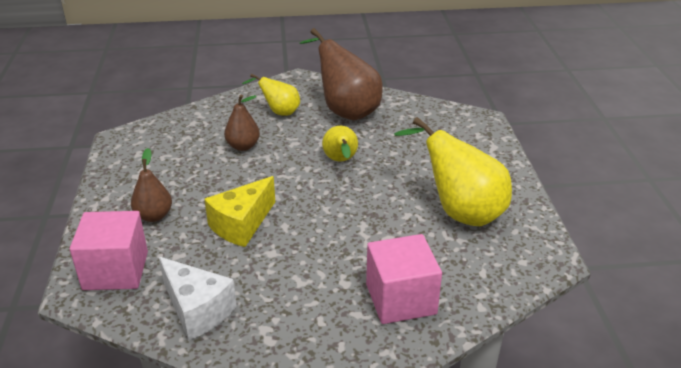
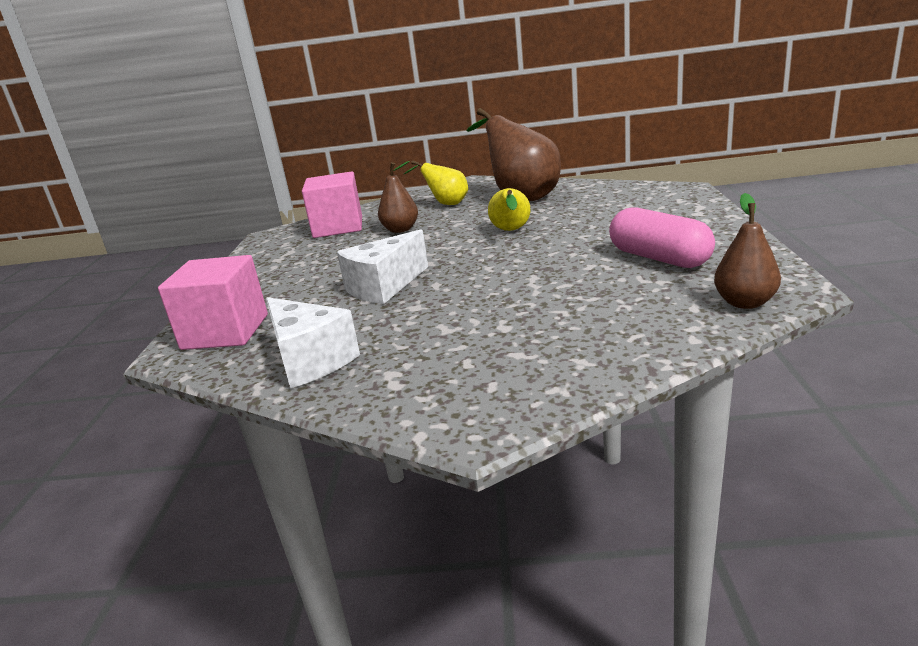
camera: 10 degrees right, 10 degrees down
(154, 216) = (285, 286): brown pear -> brown pear (745, 303)
(241, 225) = (384, 286): yellow cheese -> white cheese
(401, 299) = (579, 337): pink cube -> pink cube (338, 227)
(459, 212) = (659, 258): yellow pear -> pink capsule

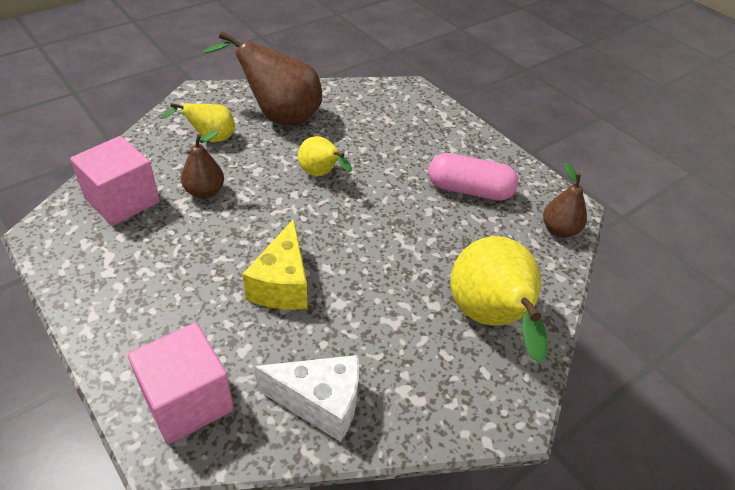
camera: 45 degrees left, 20 degrees up
(384, 286) = (282, 284): white cheese -> yellow cheese
(552, 350) = (490, 320): none -> yellow pear

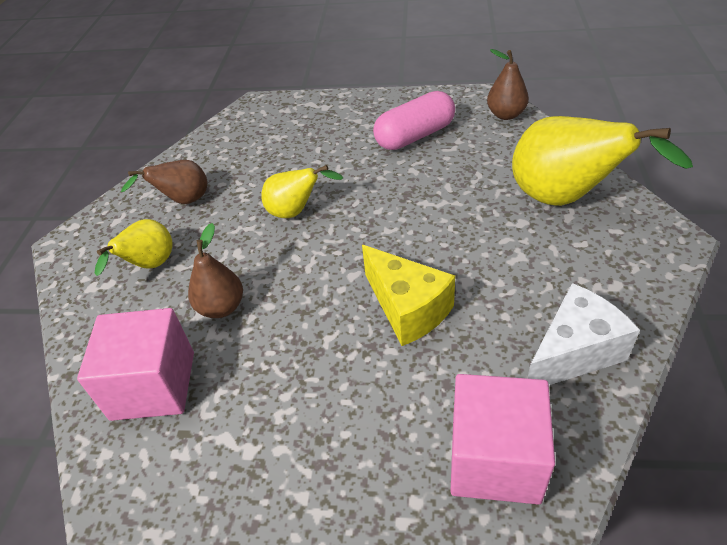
camera: 40 degrees left, 0 degrees up
(279, 116) = (183, 201): brown pear -> brown pear, size x0.55

